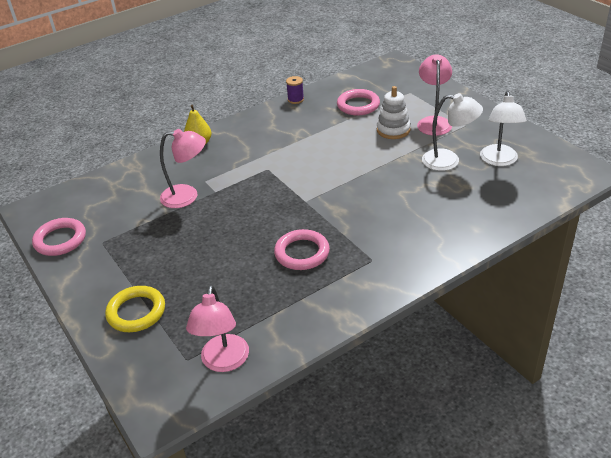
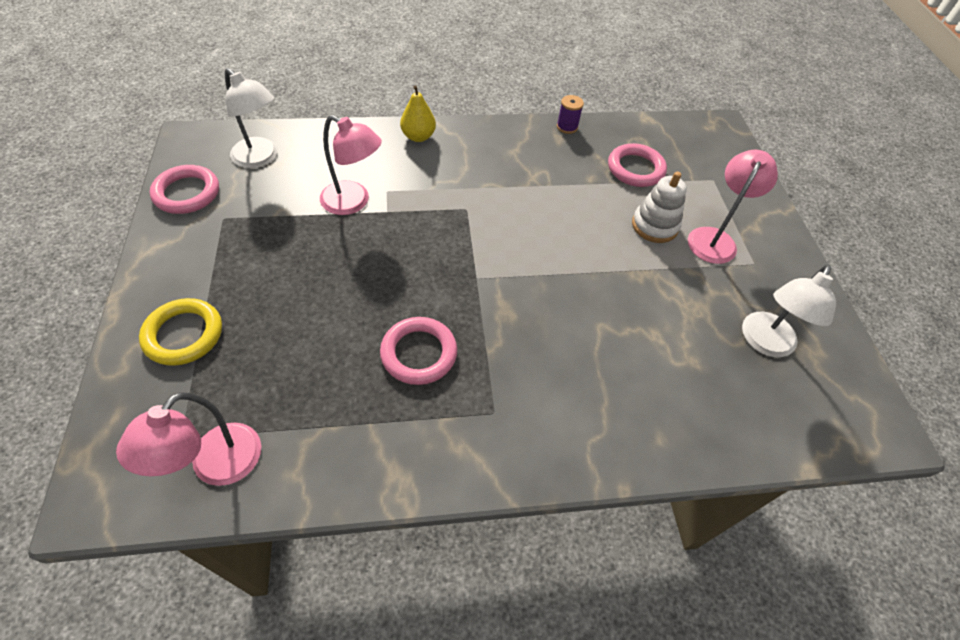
camera: 20 degrees right, 15 degrees up
(449, 161) = (695, 309): white lamp -> white lamp (260, 158)

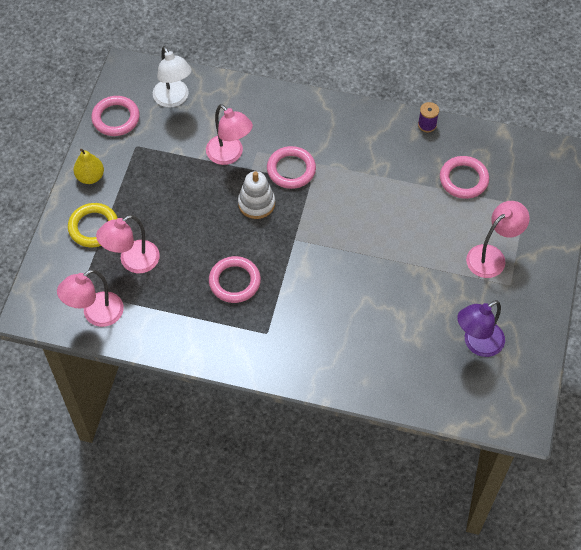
camera: 25 degrees right, 5 degrees up
(257, 367) = (132, 261): none -> pink lamp
(418, 137) = (299, 106): yellow pear -> yellow pear (90, 177)
(437, 201) = (291, 170): none -> pink ring
(654, 226) = (450, 233): white stacking toy -> white stacking toy (256, 203)
(764, 343) = (477, 344): white lamp -> purple lamp

